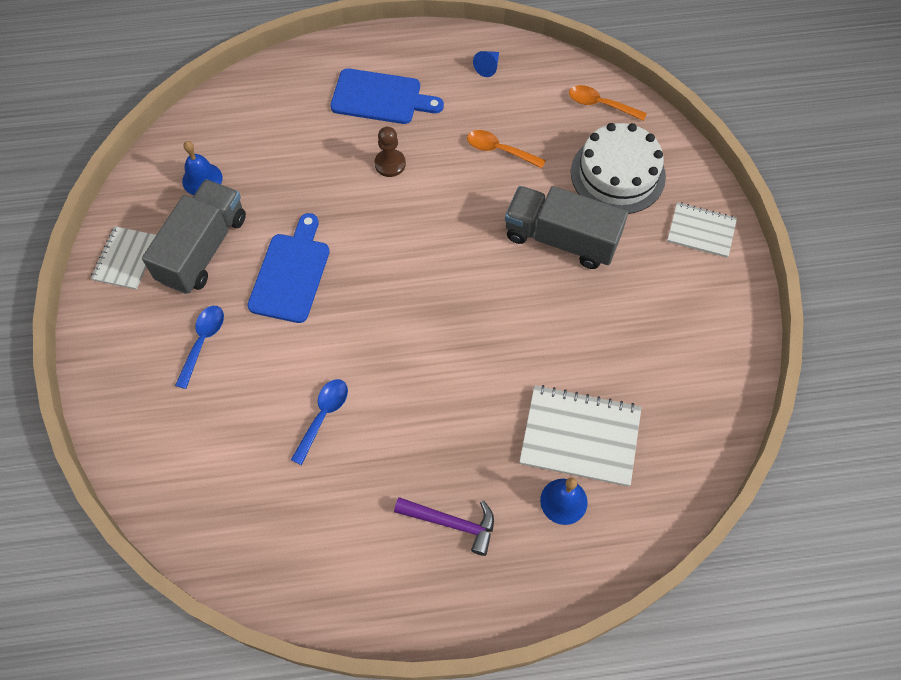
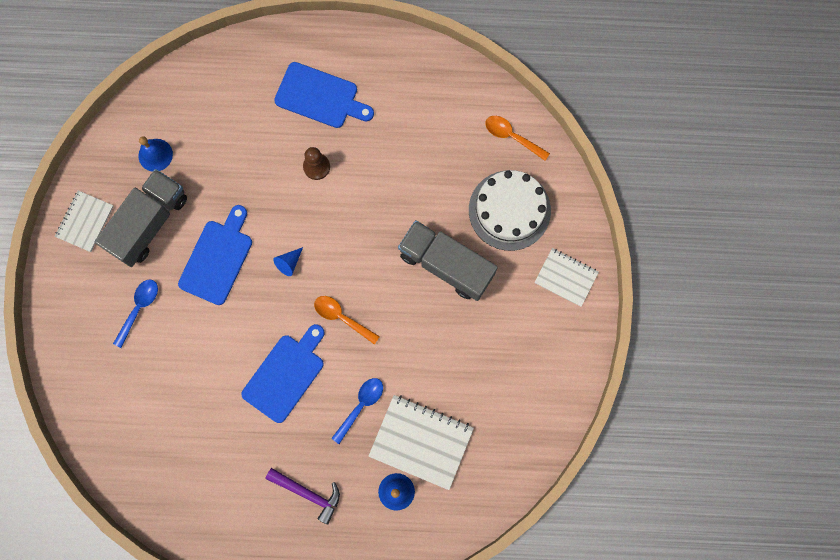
camera: 10 degrees right, 15 degrees up
(323, 416) = (225, 389): blue spoon -> blue spoon (361, 406)
(396, 387) = (286, 375): none -> blue cutting board
(488, 67) = (421, 80): blue cone -> blue cone (289, 263)
(499, 150) = (413, 169): orange spoon -> orange spoon (342, 317)

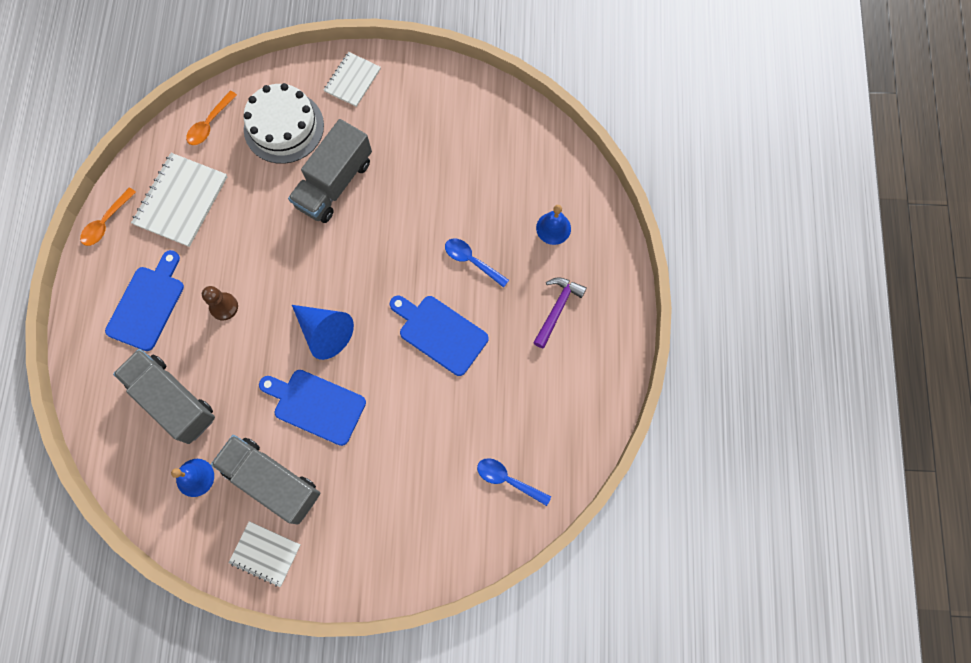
camera: 90 degrees left, 5 degrees down
(139, 308) = (366, 487): blue spoon -> blue spoon (508, 480)
(227, 129) = (173, 400): none -> grey truck
(289, 263) = (325, 332): blue cone -> blue cone, size x2.07
(342, 317) = (383, 279): orange spoon -> orange spoon (106, 222)
(421, 442) = (506, 206): white notebook -> white notebook (181, 201)

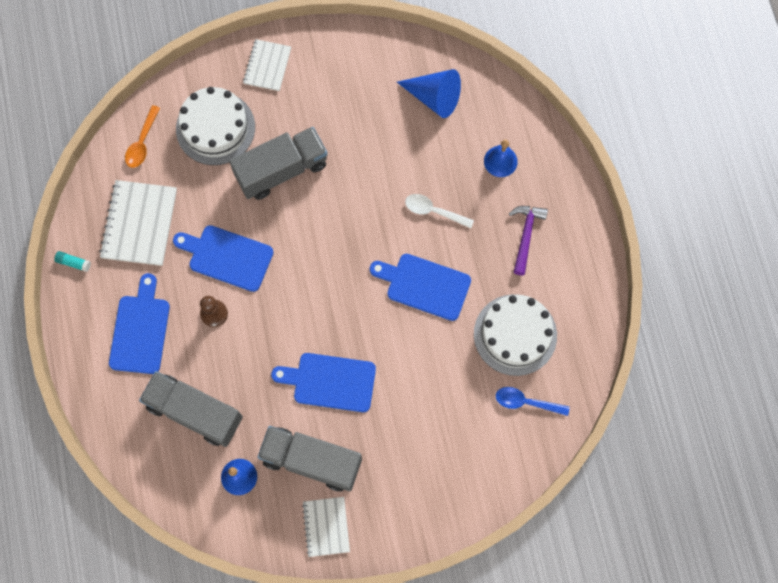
camera: 15 degrees left, 0 degrees up
(106, 222) = (73, 263): orange spoon -> turquoise glue stick
(255, 254) = (227, 257): none -> blue cutting board
(265, 553) = (326, 526): white notebook -> white notebook turned 75 degrees clockwise
(325, 332) = (317, 312): blue cone -> blue cone (434, 97)
(334, 183) = (282, 170): grey truck -> grey truck turned 135 degrees counterclockwise
(471, 261) = (433, 211): blue spoon -> white spoon
(517, 407) = (515, 334): none -> white cake

